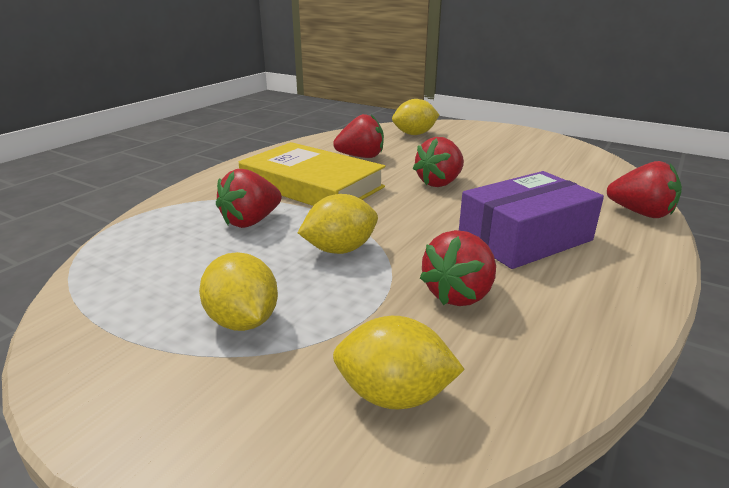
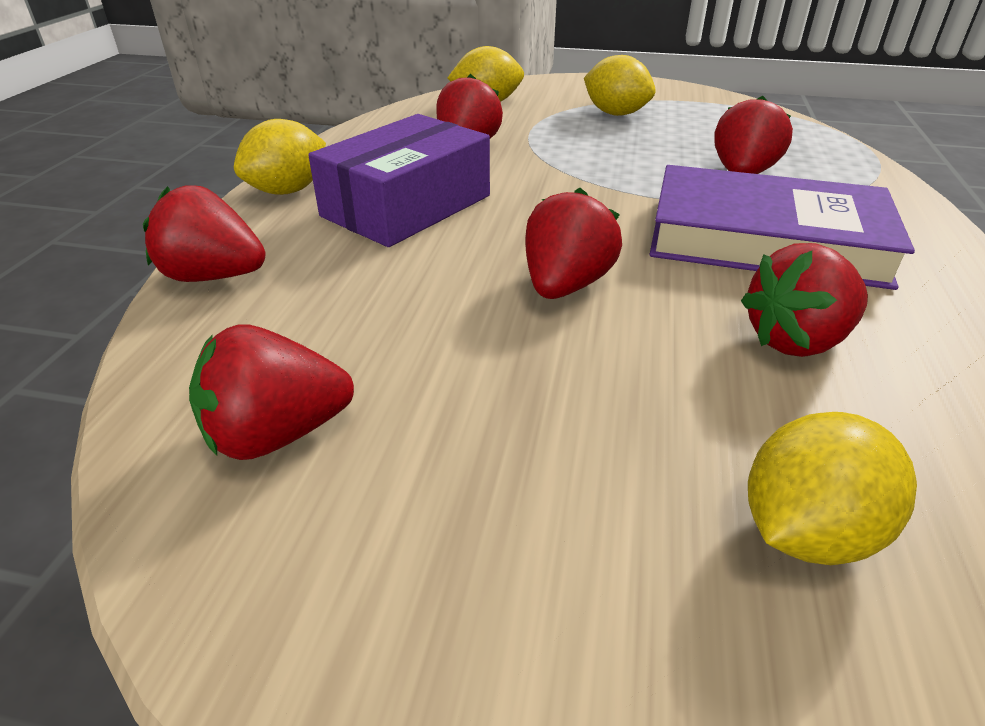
camera: 160 degrees right, 10 degrees up
(312, 185) = (765, 240): yellow book -> purple book
(340, 249) = (605, 163): yellow lemon -> yellow lemon (288, 191)
(568, 162) = (277, 434): none -> red strawberry

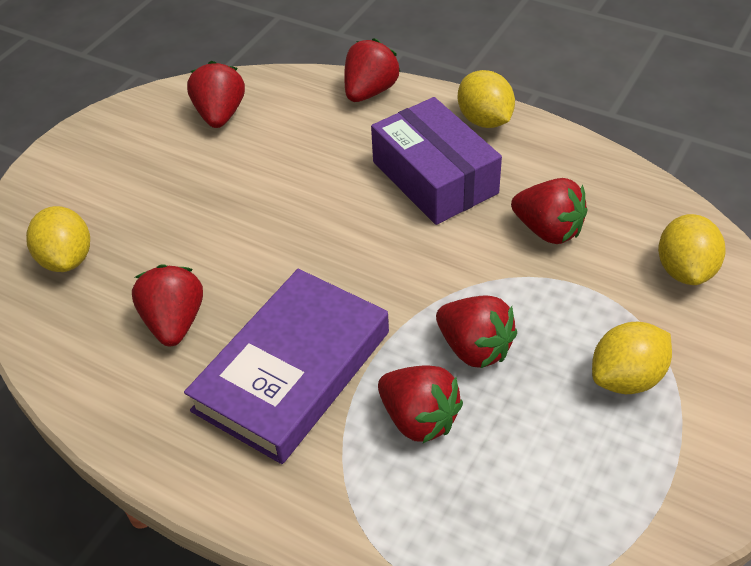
camera: 110 degrees right, 10 degrees up
(565, 285) = (287, 235): red strawberry -> red strawberry (474, 348)

